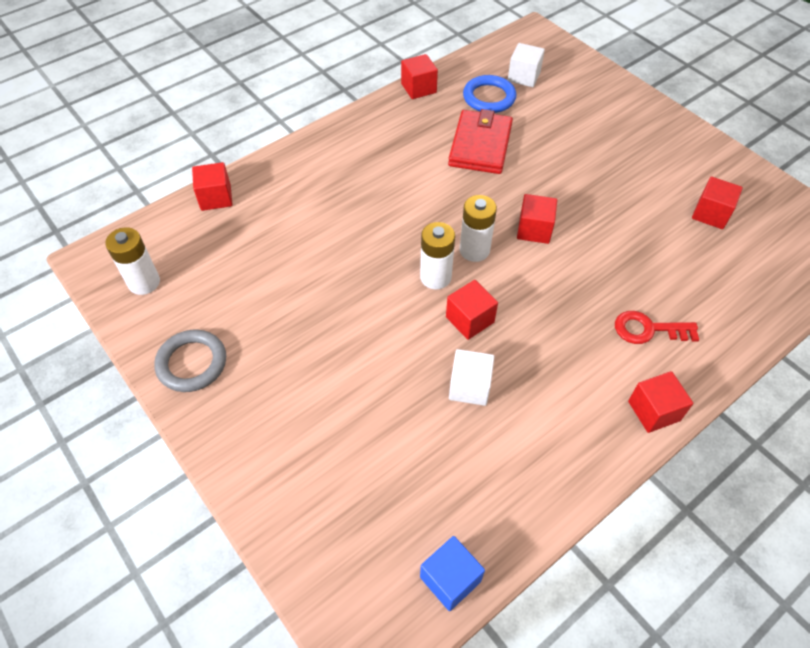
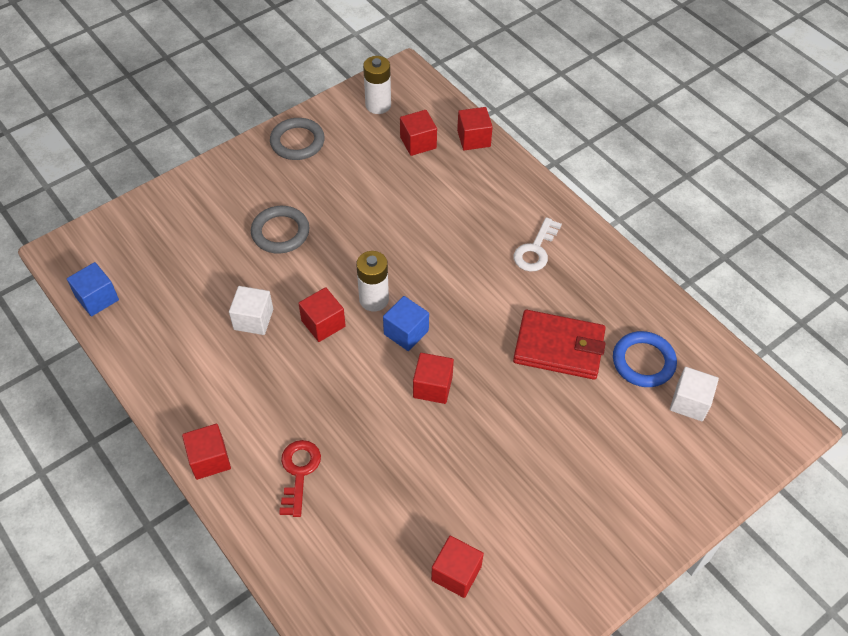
camera: 90 degrees right, 0 degrees up
(341, 370) = (280, 232): none -> grey ring
(371, 156) = (535, 250): none -> white key
(418, 88) = (651, 293): red cube -> red cube (418, 143)
(474, 250) = (406, 332): white battery -> blue cube

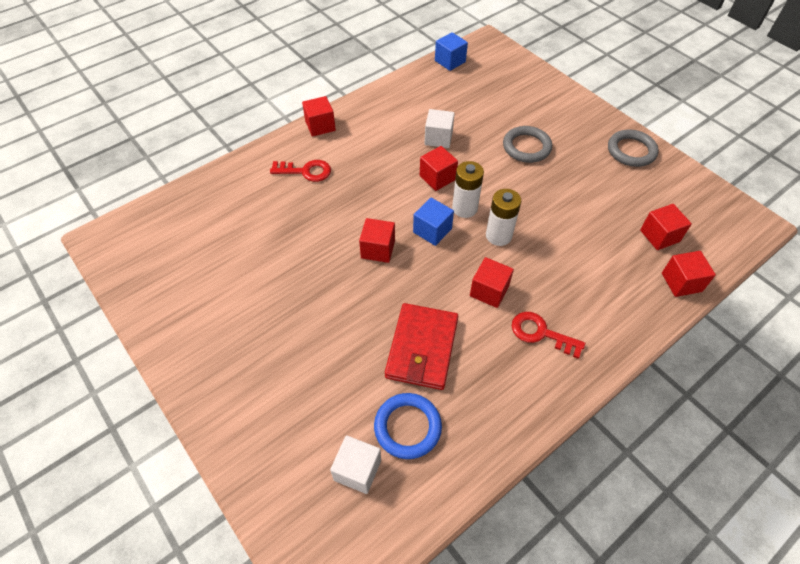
camera: 90 degrees right, 0 degrees up
(378, 105) = (699, 204): white battery -> white battery (498, 235)
(456, 573) = (210, 265): red cube -> red cube (489, 291)
(535, 250) = (540, 333): white key -> red key

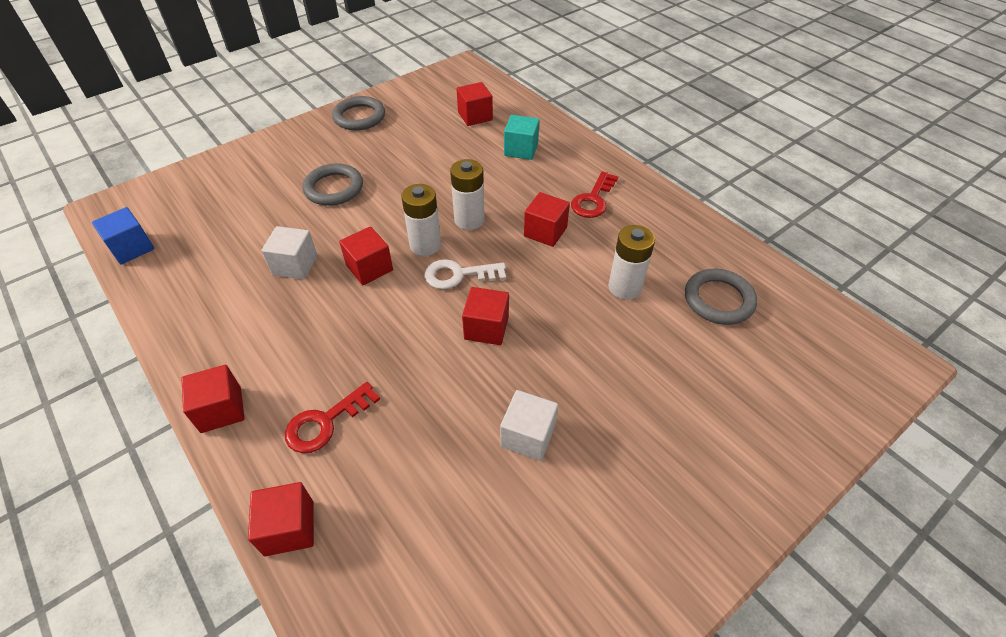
camera: 90 degrees left, 5 degrees down
(306, 171) = (325, 422): red key -> red key turned 135 degrees counterclockwise
(357, 470) = (777, 340): white cube -> white cube (528, 436)
(407, 427) = (718, 300): blue ring -> grey ring
(422, 348) = (624, 287): red wallet -> white battery
(432, 230) = (458, 275): blue cube -> white key
(611, 274) = (521, 149): none -> turquoise cube
(681, 282) = (528, 112): red cube -> red cube (289, 528)

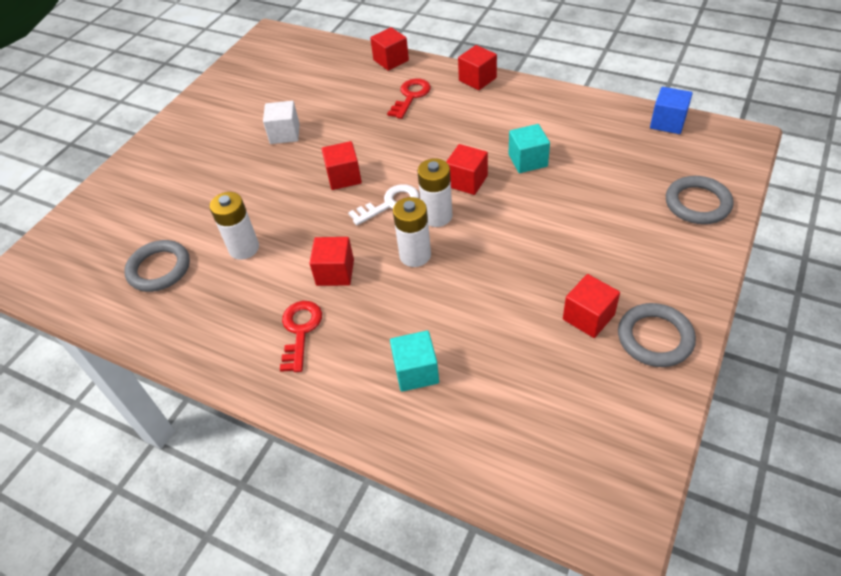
camera: 160 degrees right, 0 degrees up
(295, 265) = (528, 160): white cube -> turquoise cube
(334, 188) = (574, 234): grey ring -> grey ring (697, 203)
(475, 116) = (512, 407): red cube -> red cube (588, 317)

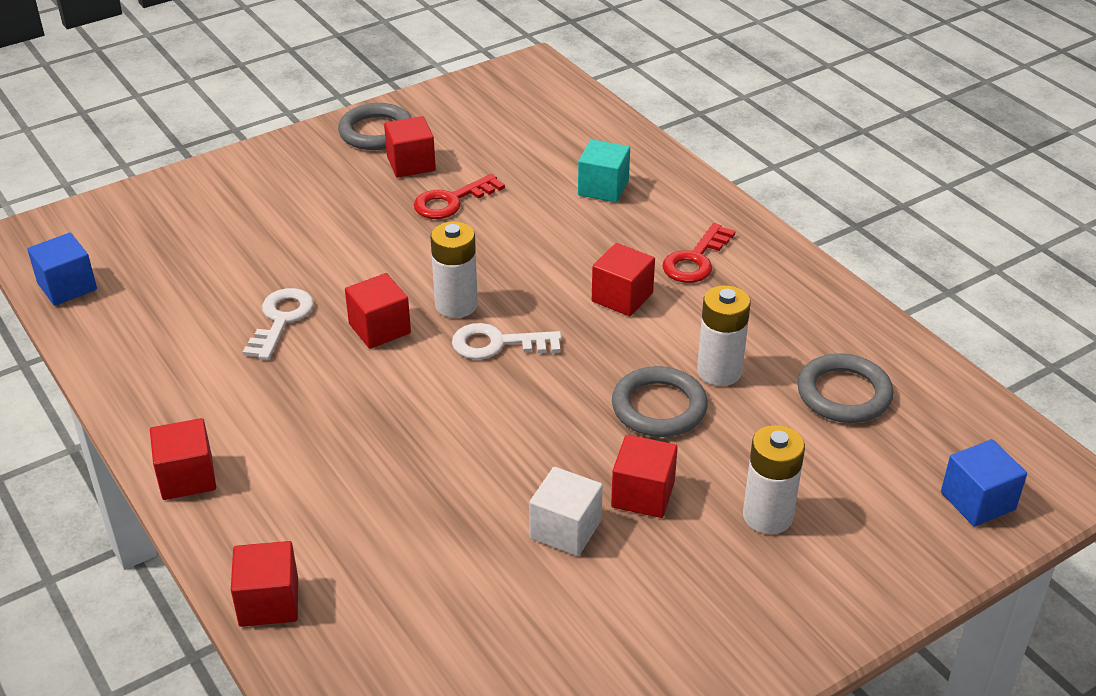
camera: 155 degrees left, 10 degrees down
(70, 237) = (977, 501): none -> blue cube
(344, 177) = (527, 408): red cube -> red cube (643, 494)
(411, 96) = (315, 499): red key -> red key (451, 201)
(415, 255) = (519, 276): white battery -> white battery (767, 516)
(528, 160) = (281, 319): turquoise cube -> white key
(697, 203) = (183, 199): grey ring -> grey ring (659, 407)

